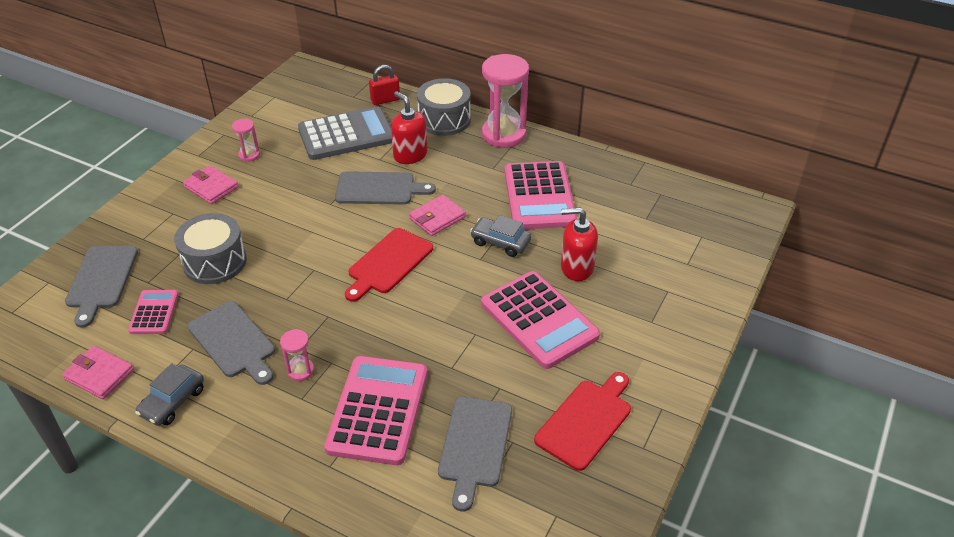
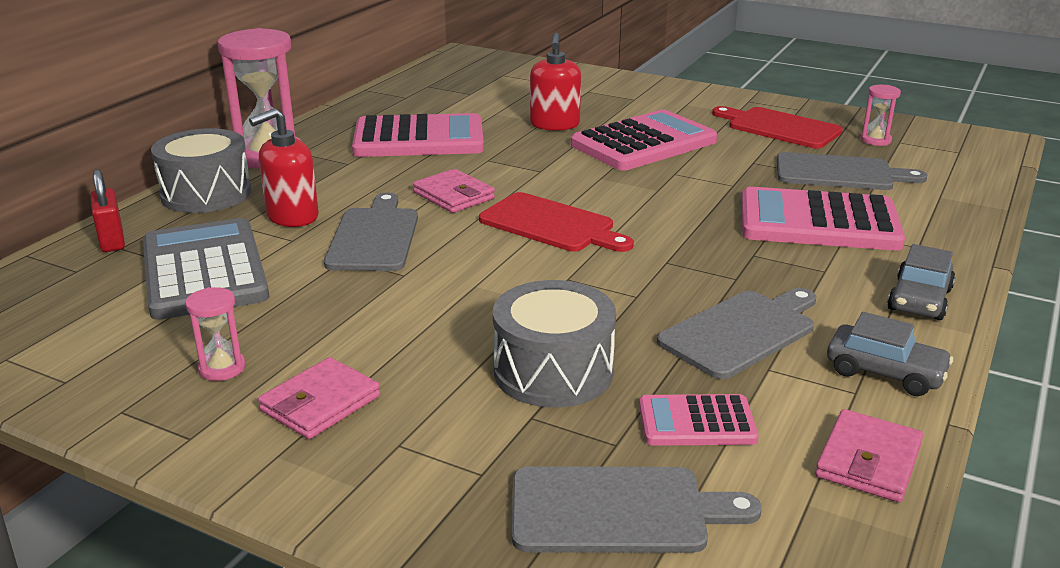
camera: 90 degrees left, 15 degrees down
(300, 370) = (777, 274): pink hourglass -> pink hourglass (875, 140)
(500, 242) = (508, 159): grey car -> grey car (919, 299)

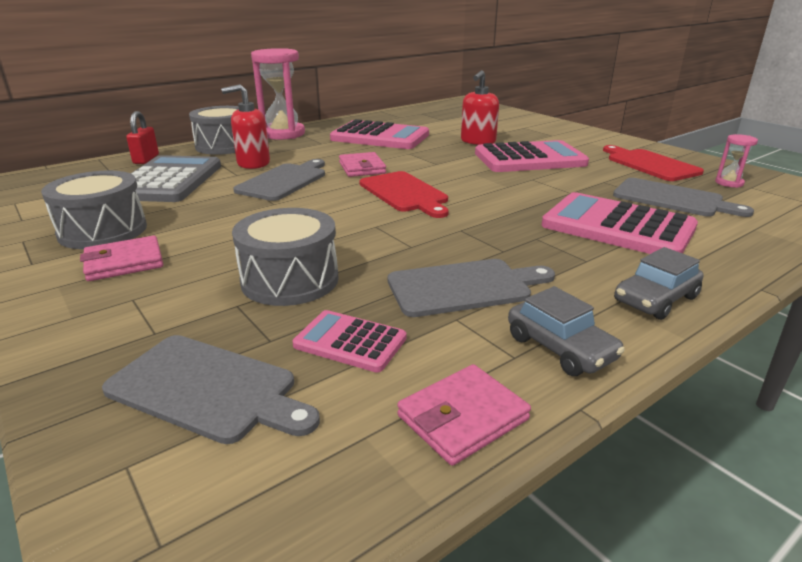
camera: 25 degrees right, 0 degrees up
(222, 368) = (103, 231): pink hourglass -> grey drum

